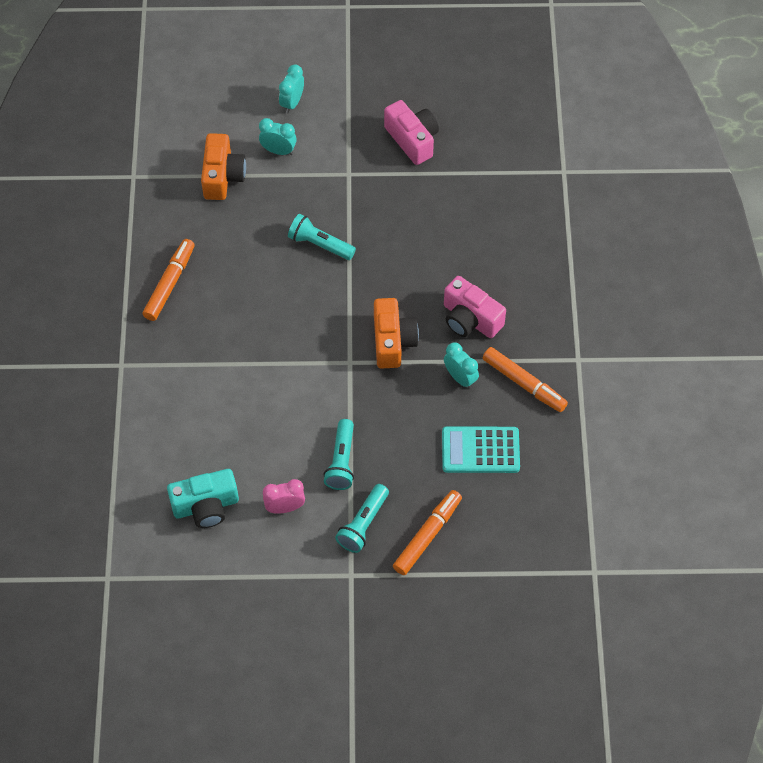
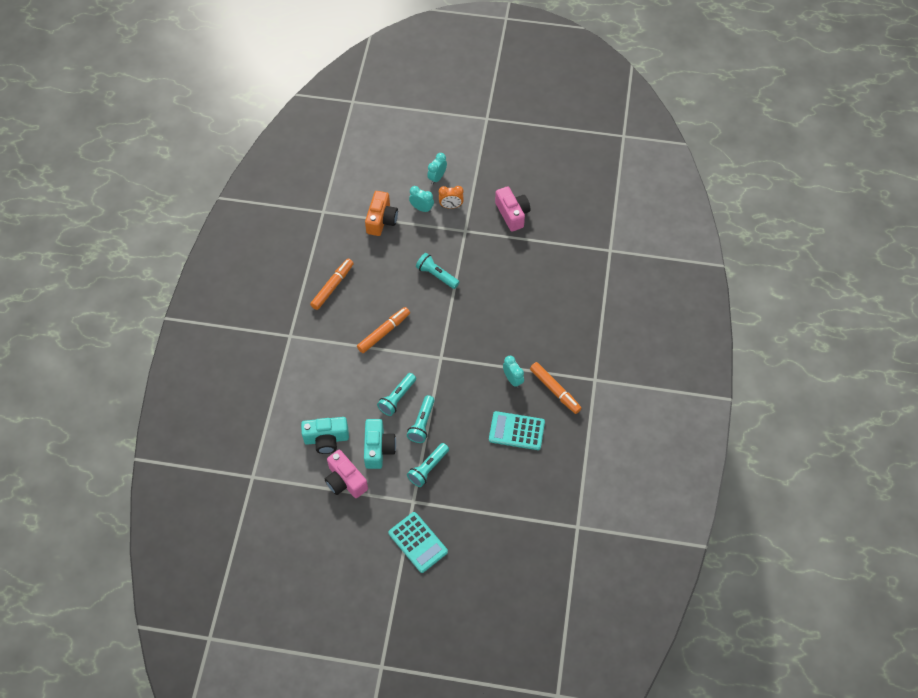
camera: 10 degrees right, 0 degrees up
(285, 507) = (378, 448): pink clock -> turquoise camera
(298, 430) = (397, 398): none -> turquoise flashlight
(320, 141) = (451, 206): none -> orange clock
(369, 632) = (418, 542): none -> turquoise calculator
(392, 341) = (472, 348): orange camera -> none
(427, 535) = (469, 483): orange marker -> orange marker (384, 332)
(470, 319) = (527, 341): pink camera -> pink camera (345, 481)

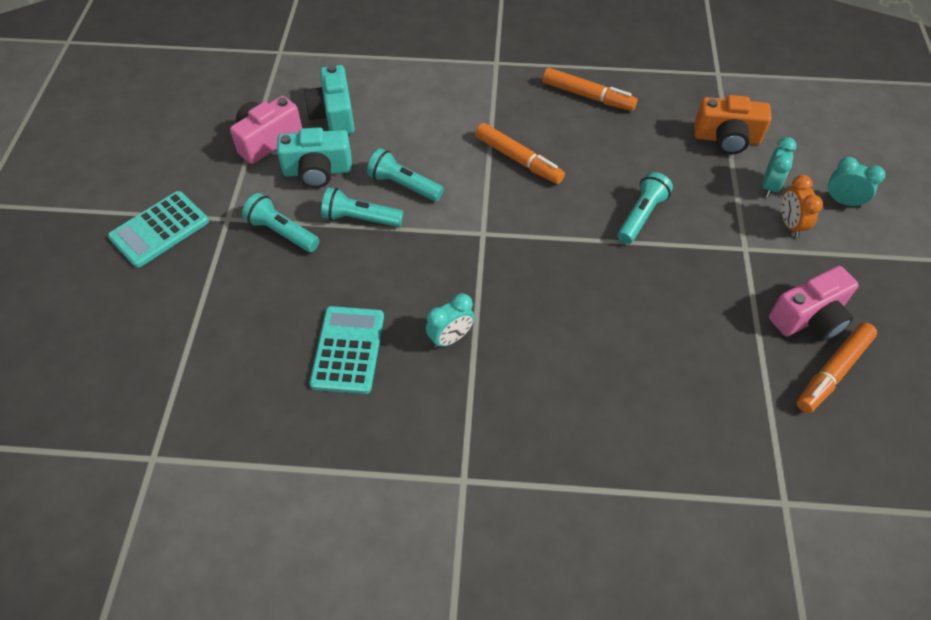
camera: 85 degrees right, 5 degrees down
(555, 390) = (434, 408): orange marker -> orange marker (832, 372)

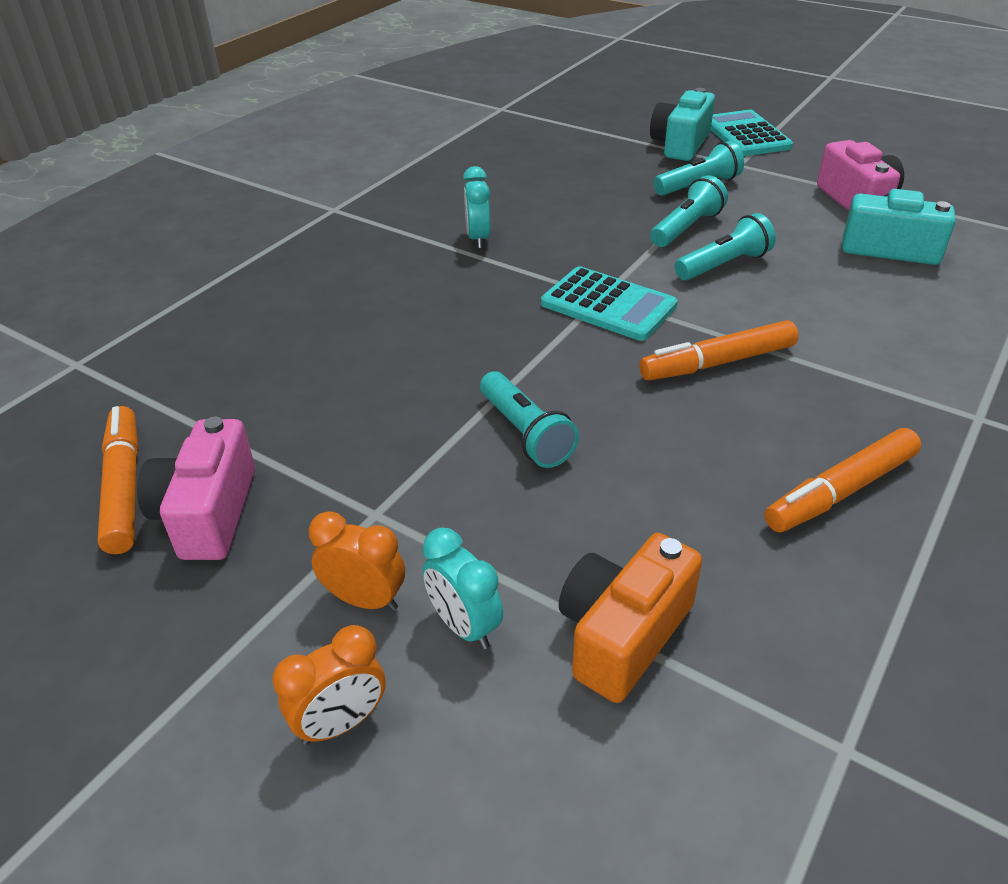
camera: 120 degrees right, 15 degrees down
(317, 171) = (784, 219): turquoise camera -> turquoise camera (680, 144)
(348, 350) = (519, 189): turquoise calculator -> turquoise calculator (608, 305)
(842, 201) = (341, 723): turquoise clock -> orange clock

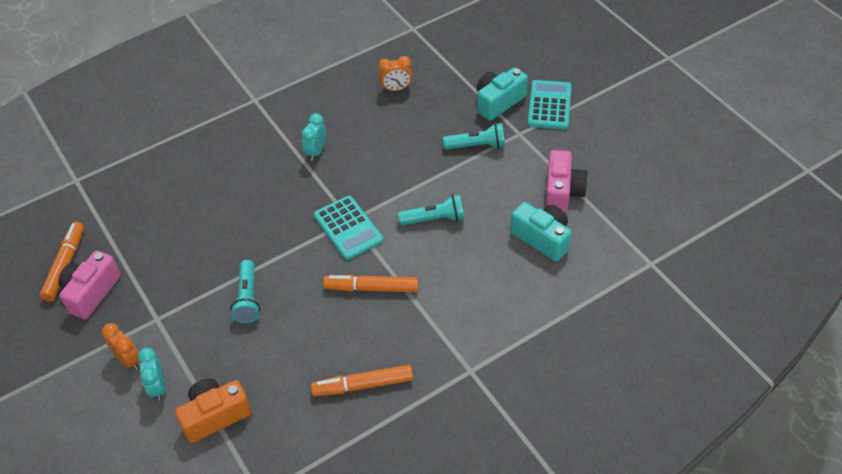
camera: 25 degrees right, 10 degrees up
(341, 723) = (91, 410): orange clock -> orange clock (396, 89)
(686, 228) = (438, 181): turquoise flashlight -> none

